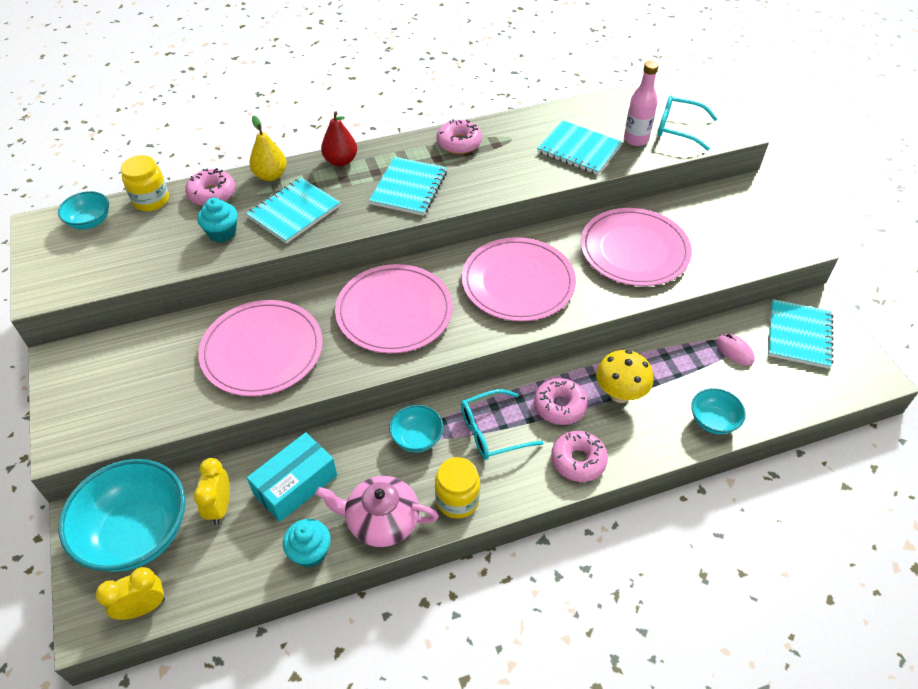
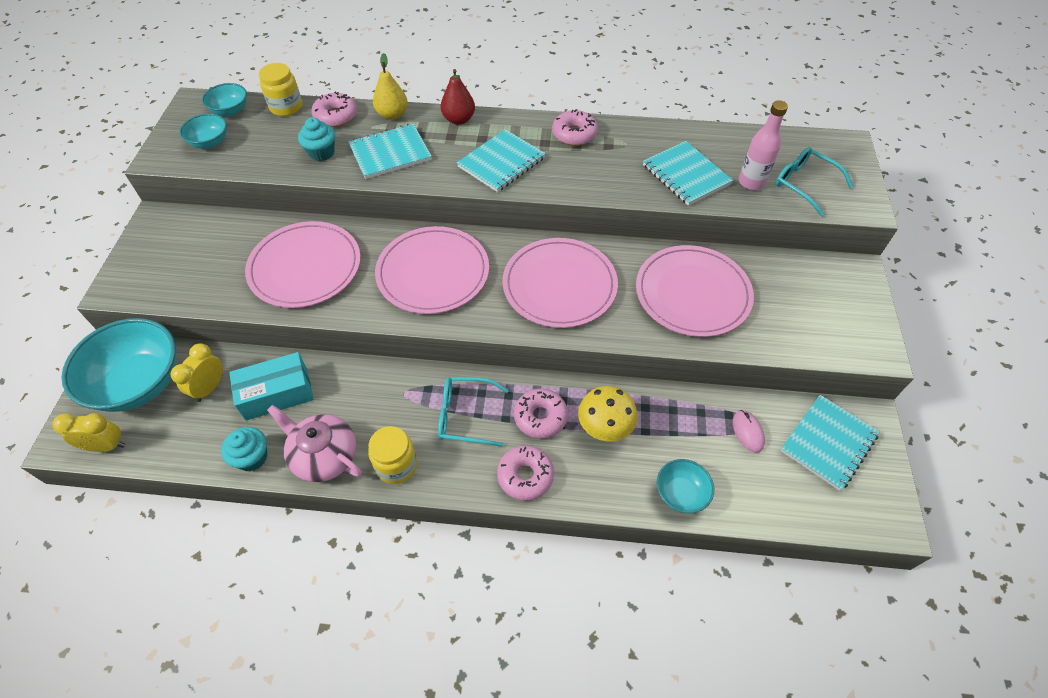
camera: 25 degrees right, 5 degrees up
(417, 438) = (397, 395): turquoise bowl -> turquoise bowl (210, 142)

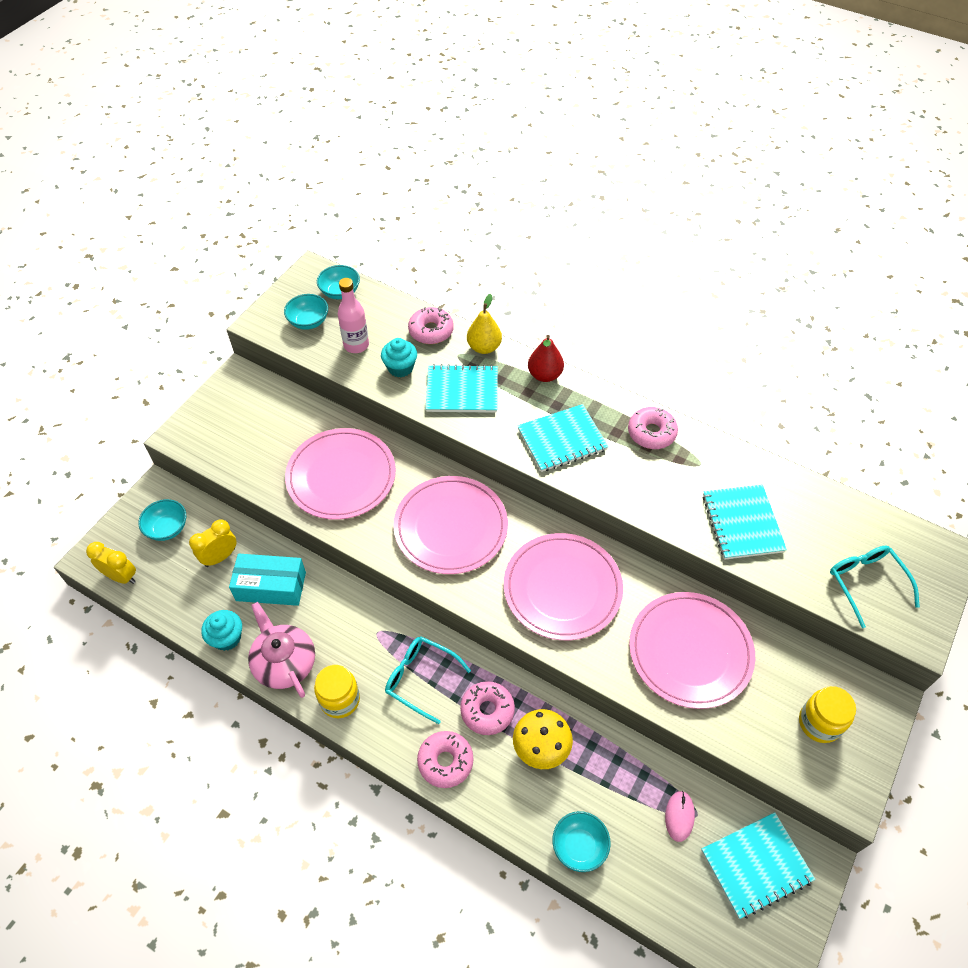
camera: 25 degrees right, 0 degrees up
(139, 383) = (167, 528): turquoise bowl -> turquoise bowl, size x0.49
(286, 107) = (391, 305): yellow jar -> yellow jar (819, 723)
(751, 182) = (808, 558): pink bottle -> pink bottle (356, 345)

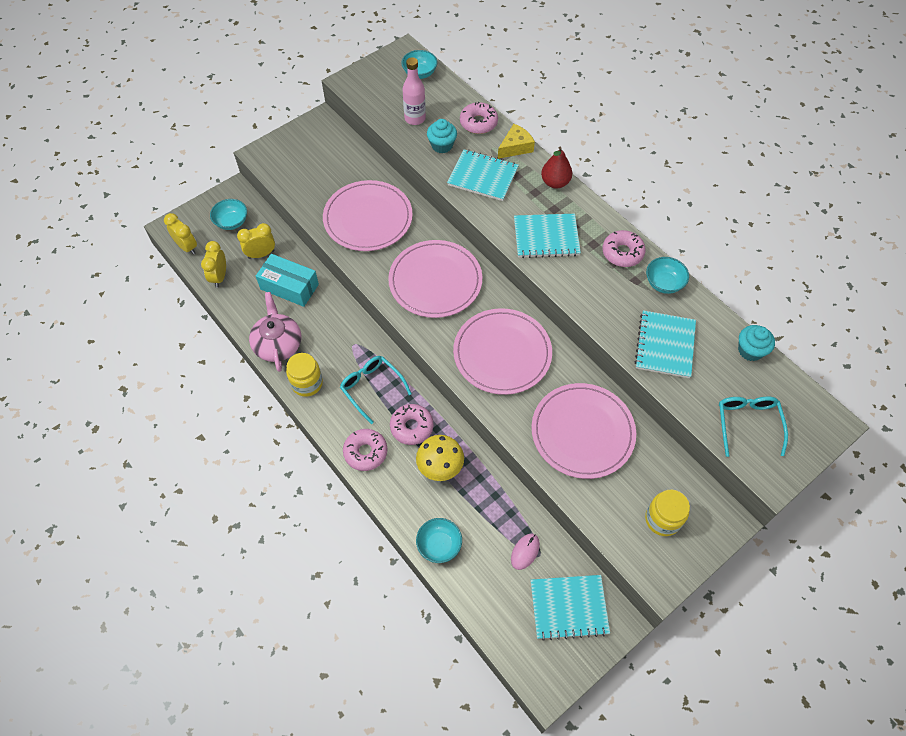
camera: 20 degrees right, 5 degrees up
(178, 601) = (219, 277): none -> yellow clock
(227, 638) = (244, 313): turquoise cupcake -> turquoise cupcake (750, 350)
(308, 321) = (386, 90): turquoise bowl -> turquoise bowl (663, 283)
(484, 347) = (515, 147): yellow pear -> yellow cheese

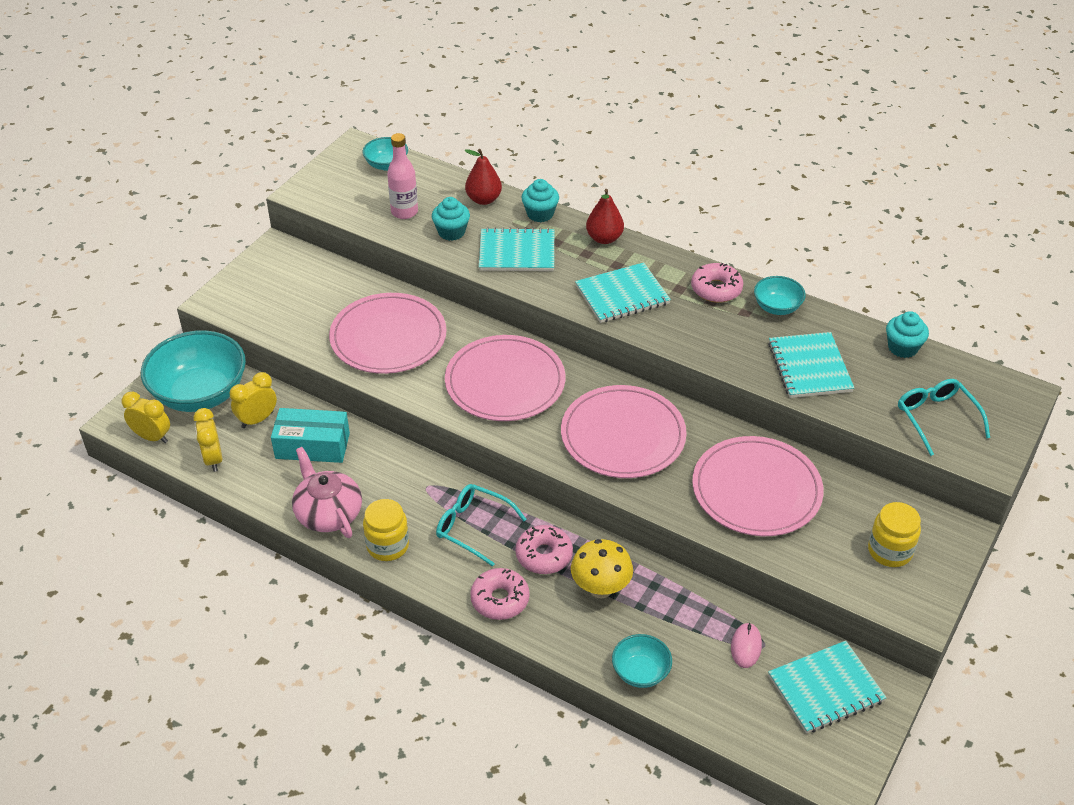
camera: 20 degrees left, 15 degrees down
(232, 222) = (200, 394): turquoise bowl -> turquoise bowl, size x2.04
(478, 123) = (483, 199): pink donut -> red pear
(515, 147) = (540, 214): yellow cheese -> turquoise cupcake

